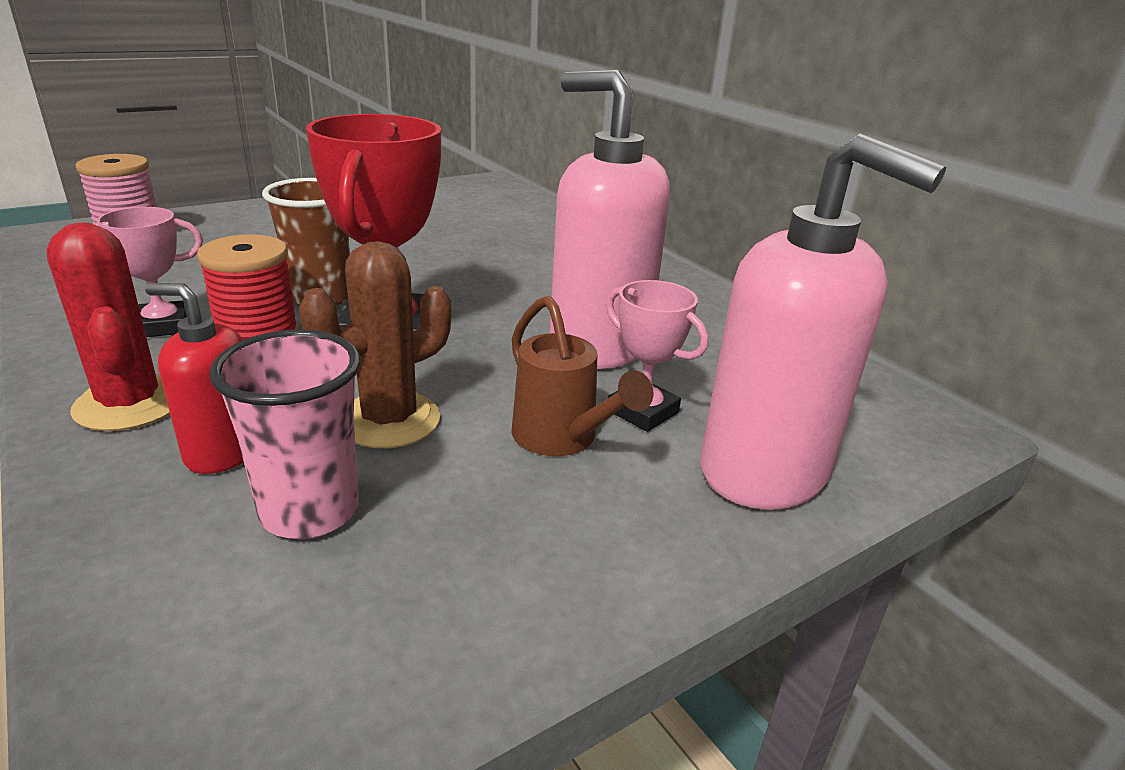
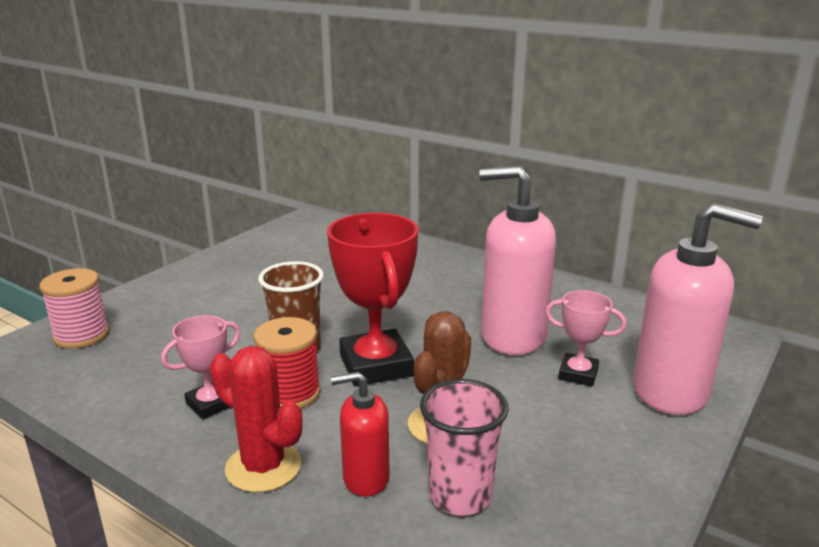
camera: 20 degrees left, 5 degrees down
(561, 438) = (551, 405): brown watering can -> none

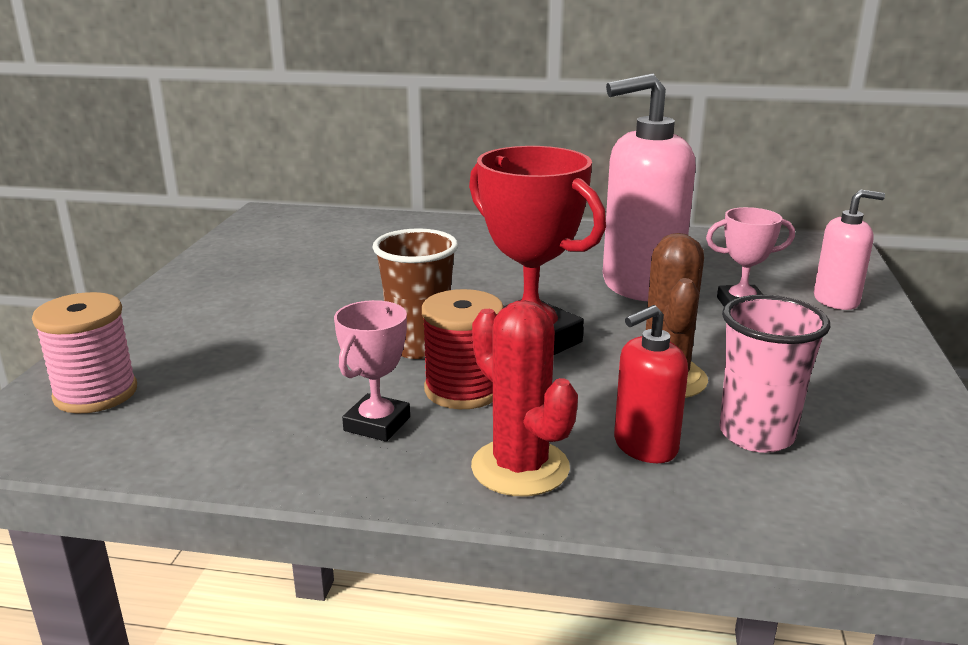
camera: 25 degrees left, 0 degrees up
(263, 467) = (520, 468): red cactus -> red cactus turned 45 degrees clockwise
(671, 391) = (836, 300): pink soap dispenser -> pink soap dispenser, size x0.53

